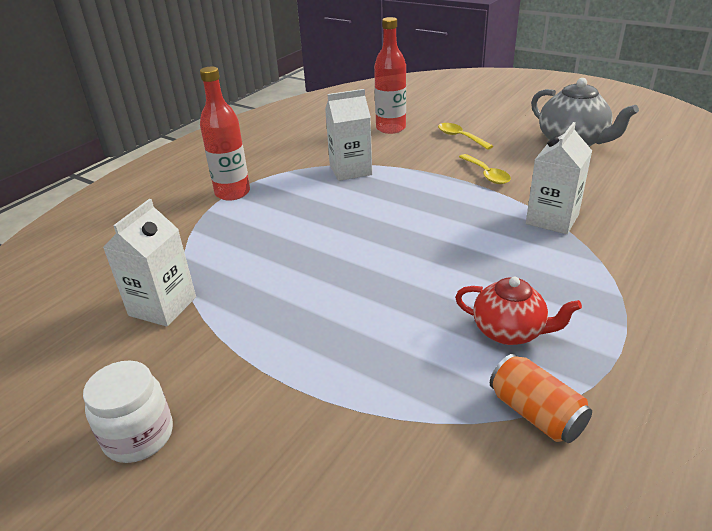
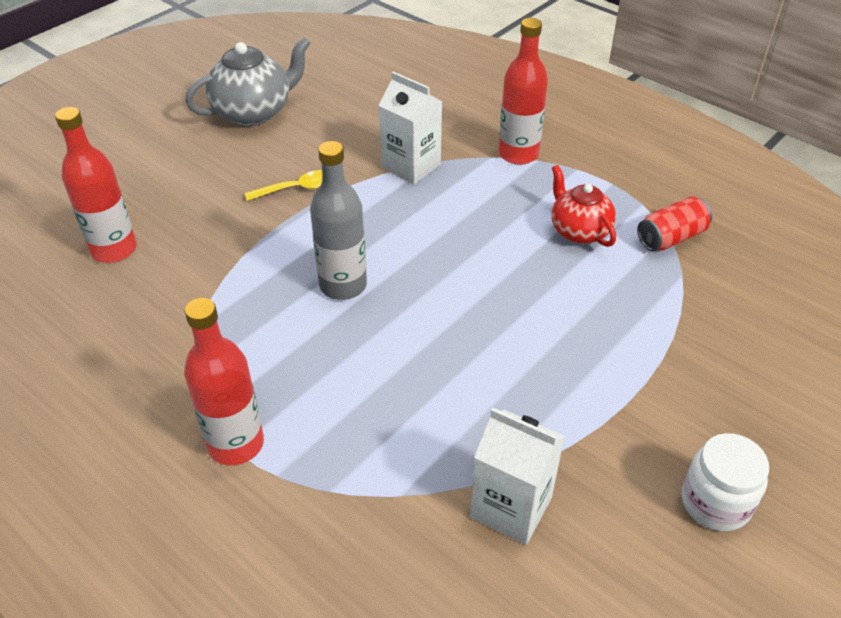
camera: 85 degrees left, 10 degrees up
(350, 170) = (227, 305): white carton -> none
(381, 208) = (343, 285): none -> grey bottle
(460, 137) = (186, 190): yellow spoon -> none
(509, 331) = (579, 231): red teapot -> red teapot turned 60 degrees counterclockwise
(536, 413) = (671, 238): orange can -> red can
(621, 281) = (518, 154): none -> red bottle

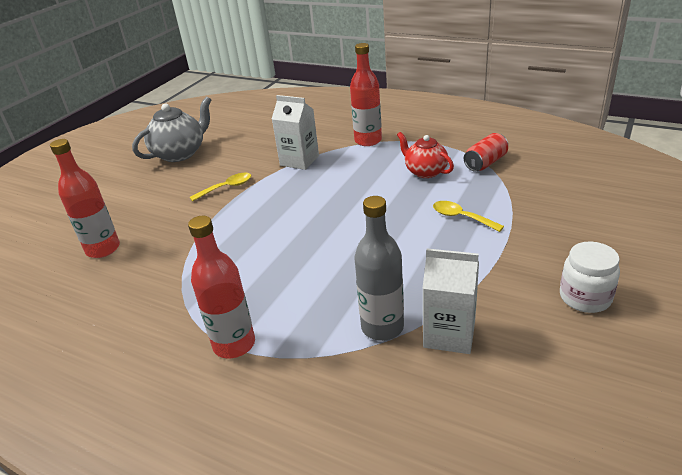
camera: 10 degrees left, 10 degrees down
(343, 285) = (278, 234): grey bottle -> grey bottle (382, 327)
(599, 324) = (461, 217): none -> yellow spoon

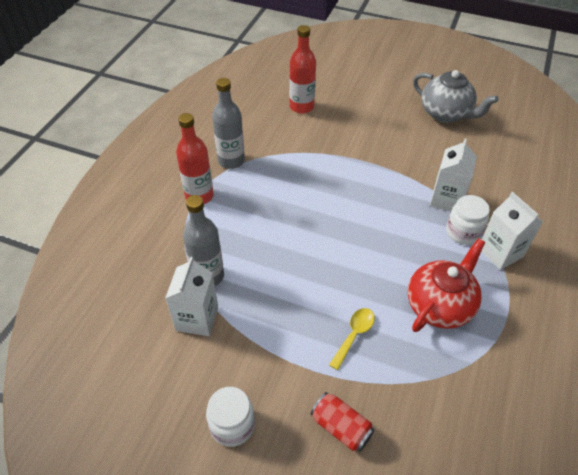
camera: 80 degrees right, 15 degrees up
(175, 313) = (231, 160): none -> grey bottle
(226, 188) = (390, 156): yellow spoon -> none
(342, 155) = (463, 232): none -> white jar
(368, 140) = (500, 252): red bottle -> white carton
(425, 171) = (439, 305): red teapot -> red teapot, size x1.51
(485, 163) = (468, 366): red can -> red can (341, 427)

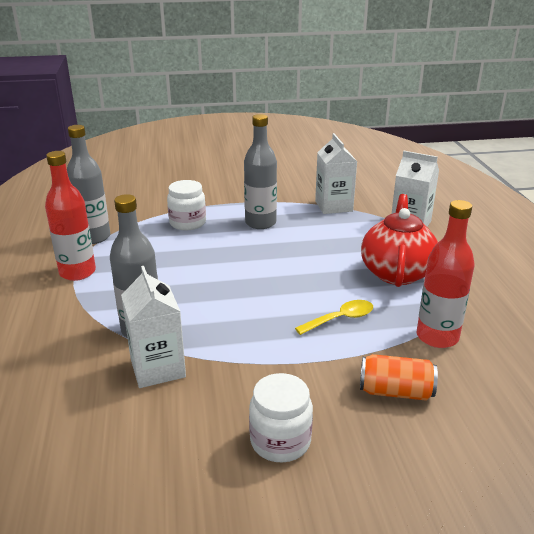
camera: 30 degrees left, 20 degrees down
(301, 107) = (140, 184): red bottle -> red bottle (437, 337)
(341, 427) = (395, 391): red can -> orange can
(354, 335) = (340, 319): yellow spoon -> yellow spoon turned 60 degrees clockwise
(367, 195) = (260, 223): none -> grey bottle
(446, 114) = (282, 158): grey teapot -> none
(463, 232) = (368, 221): white jar -> white jar (187, 223)

